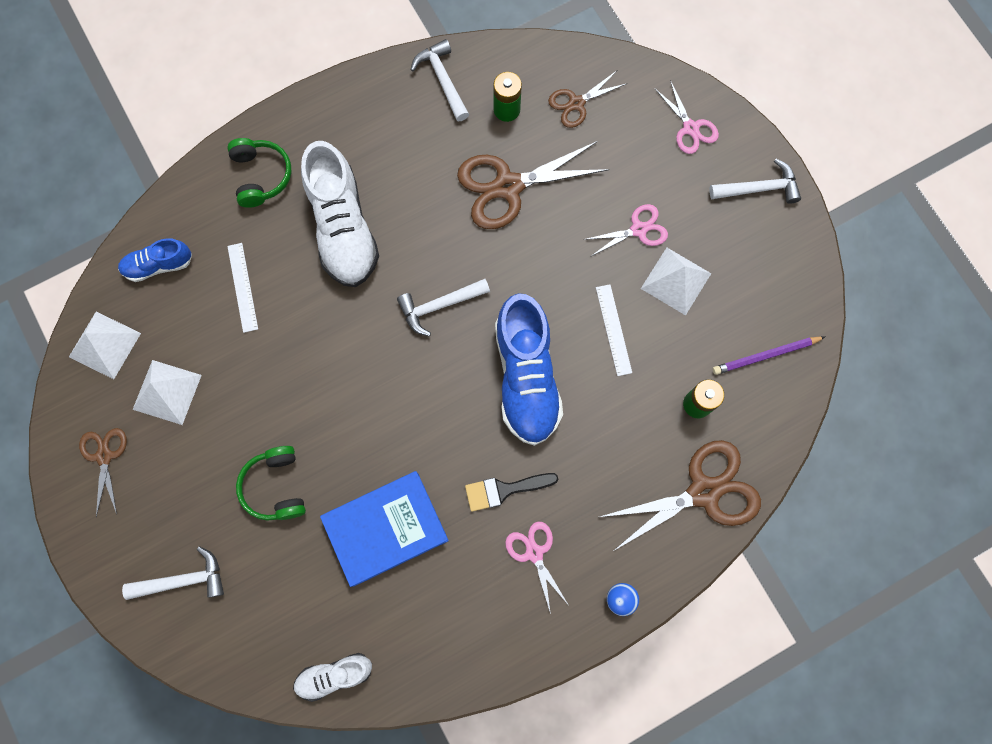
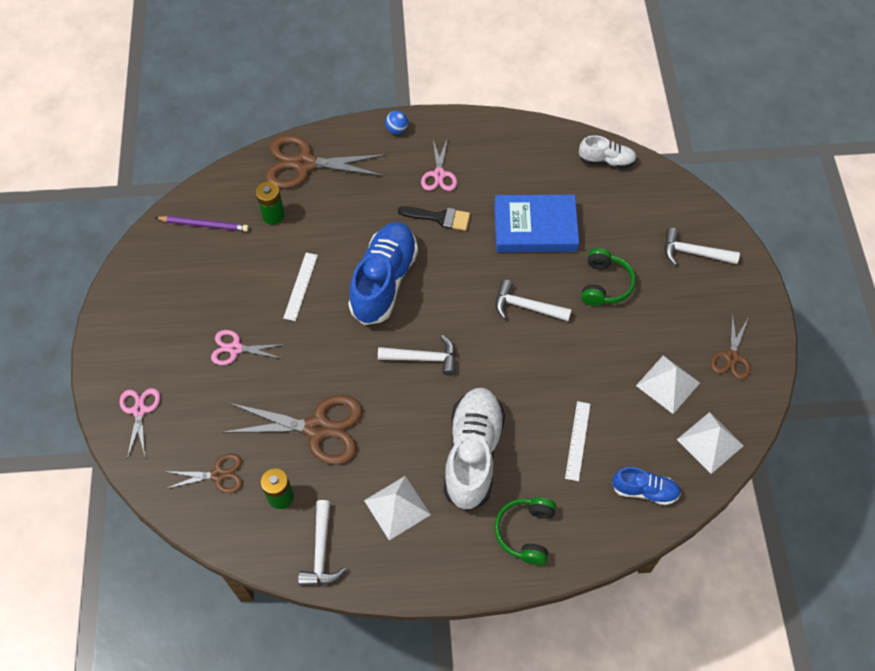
camera: 155 degrees left, 15 degrees down
(676, 280) = (232, 300): white pyramid -> white pyramid (397, 507)
(759, 188) = (121, 339): white hammer -> white hammer (526, 306)

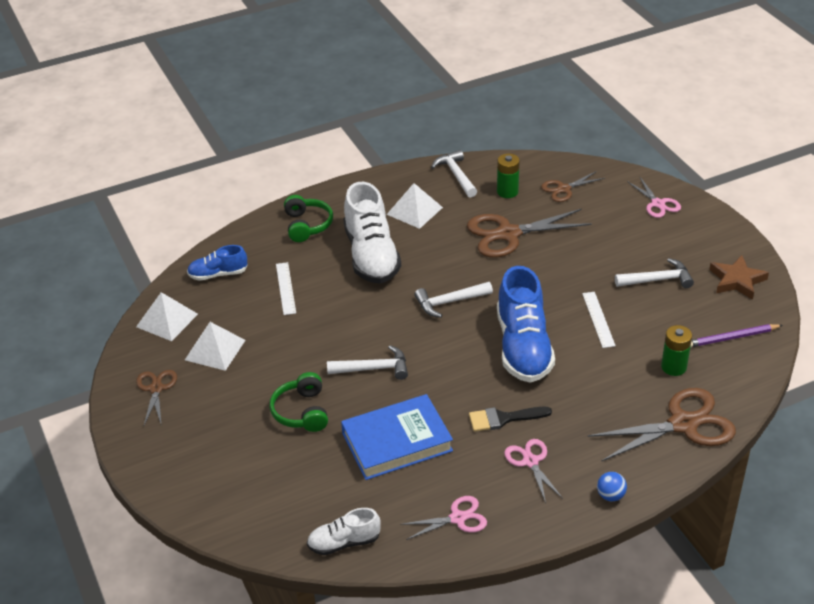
camera: 160 degrees right, 20 degrees down
(148, 282) = (737, 280): none -> brown star
(235, 349) = (617, 260): pink scissors -> pink scissors (457, 518)
(693, 253) = (214, 472): white hammer -> white hammer (658, 280)

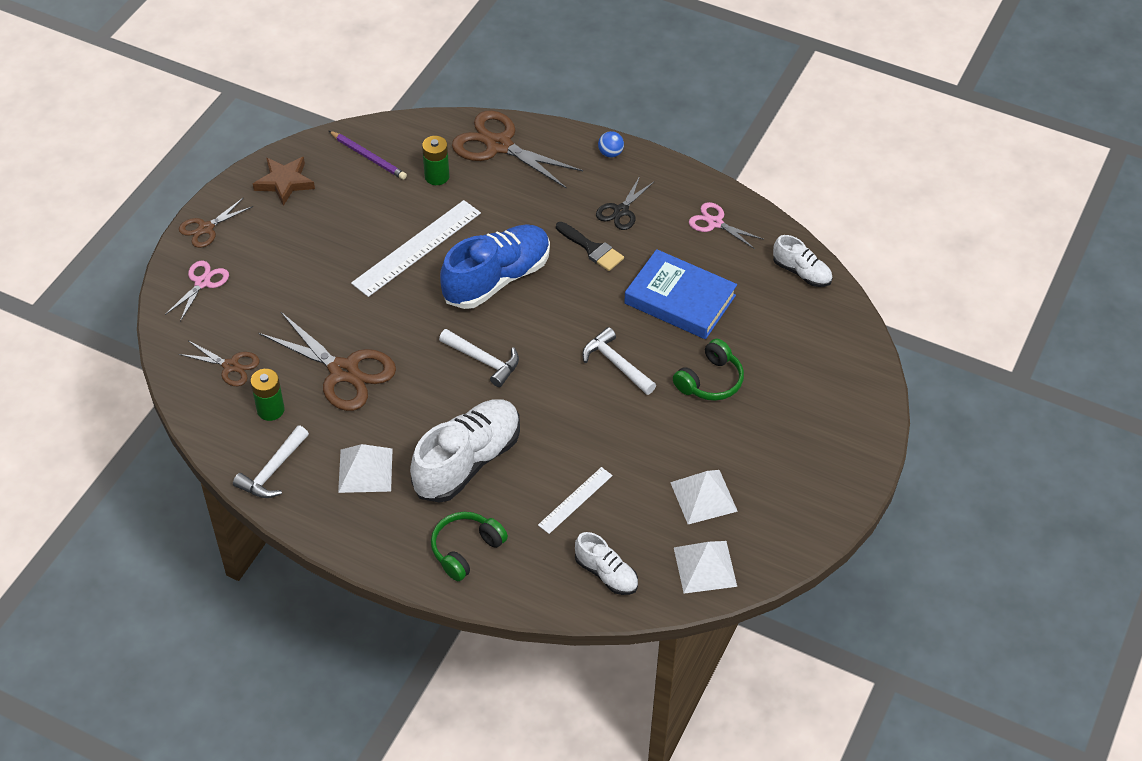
camera: 130 degrees left, 10 degrees up
(156, 389) = (789, 505): brown scissors -> brown scissors (206, 228)
(218, 274) = (606, 573): blue shoe -> white shoe
(530, 461) = (621, 211): pink scissors -> black scissors
(598, 319) = (416, 247): white ruler -> white ruler, size x1.82
(658, 280) = (327, 233): white hammer -> none

